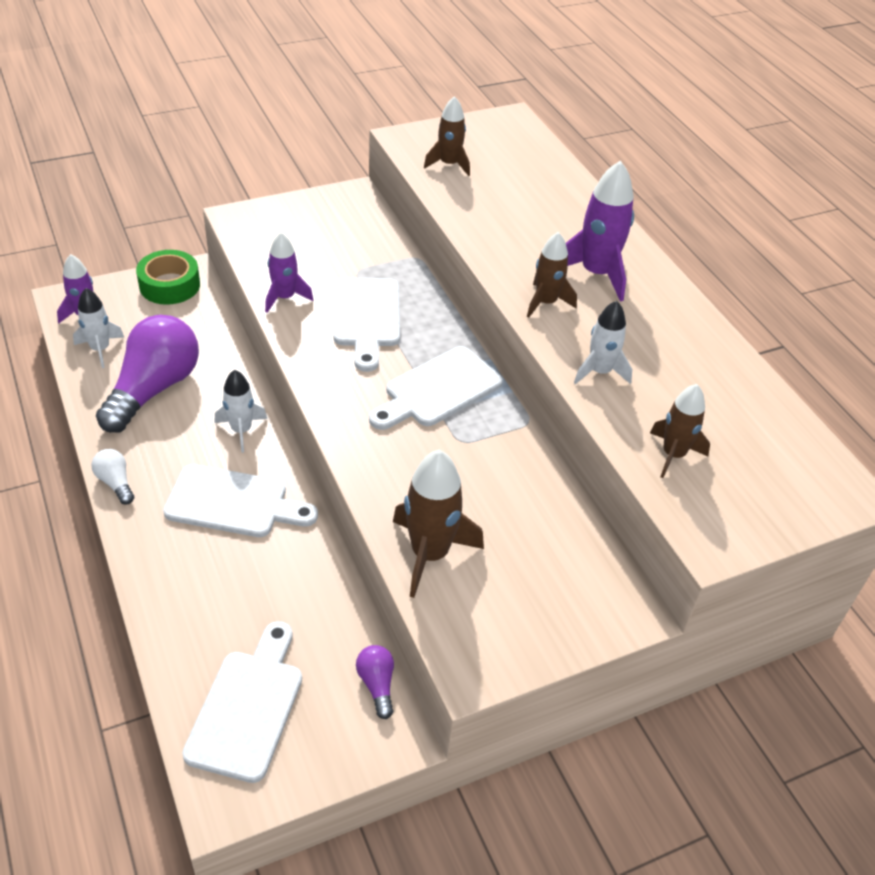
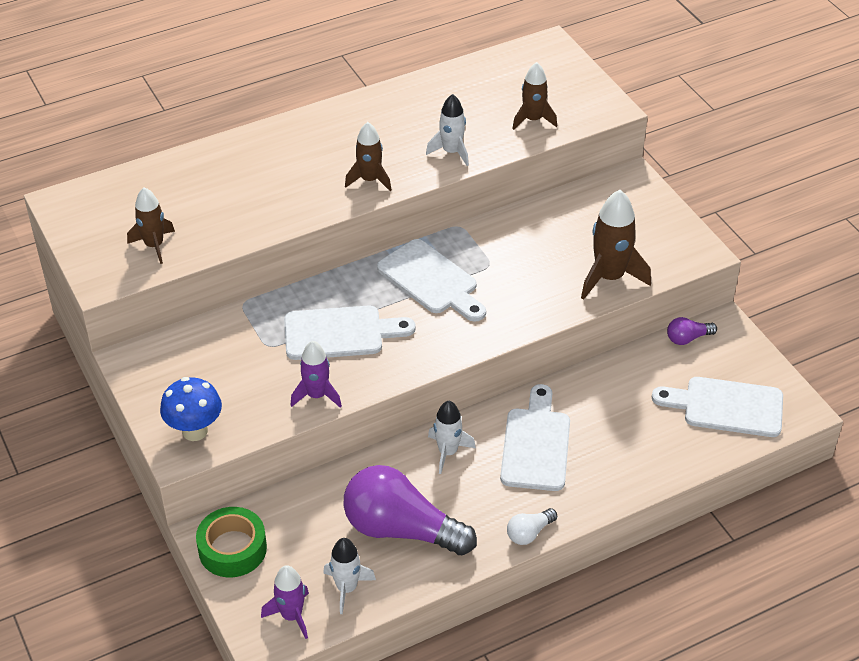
camera: 90 degrees left, 0 degrees up
(260, 226) = (195, 431): none -> blue mushroom
(596, 273) = (325, 150): purple rocket -> none

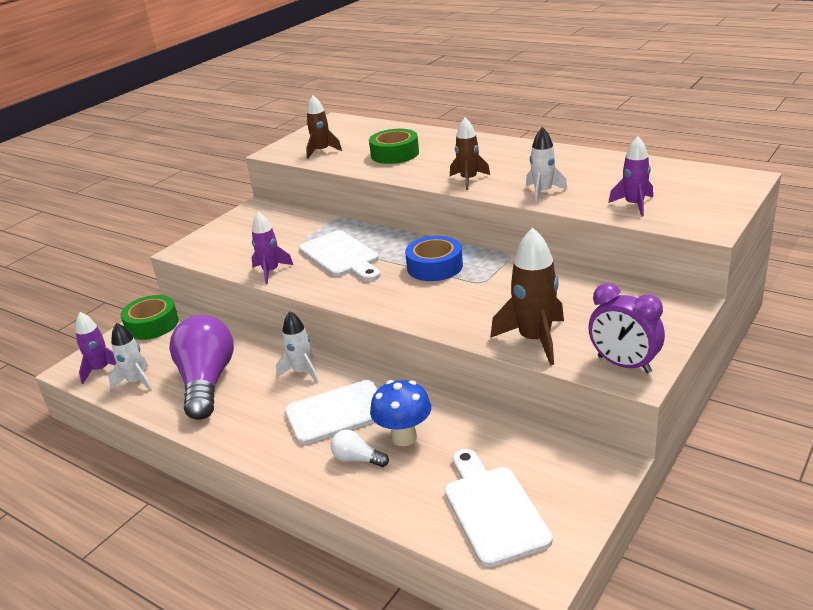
camera: 65 degrees right, 15 degrees down
(195, 431) = (206, 247): blue mushroom -> blue mushroom (404, 437)
(238, 198) = (395, 154): none -> green tape
(431, 280) = (435, 267): white cutting board -> blue tape
(529, 533) = (239, 445): white light bulb -> white light bulb (357, 459)
(533, 120) = (634, 205): brown rocket -> purple rocket
(681, 250) = (624, 364): none -> purple clock
(687, 338) = (562, 447): purple light bulb -> none

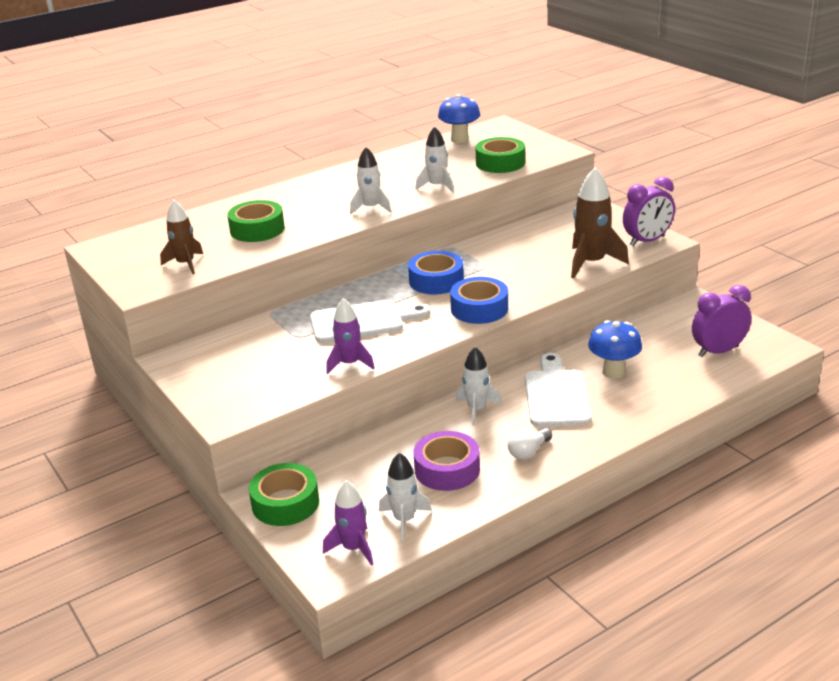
camera: 70 degrees left, 0 degrees up
(207, 382) = (447, 469): purple light bulb -> purple tape
(357, 459) = (628, 398): white light bulb -> white light bulb (528, 452)
(393, 302) = (479, 309): none -> blue tape
(469, 180) = (371, 208): brown rocket -> white rocket
(492, 510) = (718, 351): white cutting board -> purple clock
(634, 205) = (500, 163): purple rocket -> green tape
(674, 171) = (459, 139): none -> blue mushroom

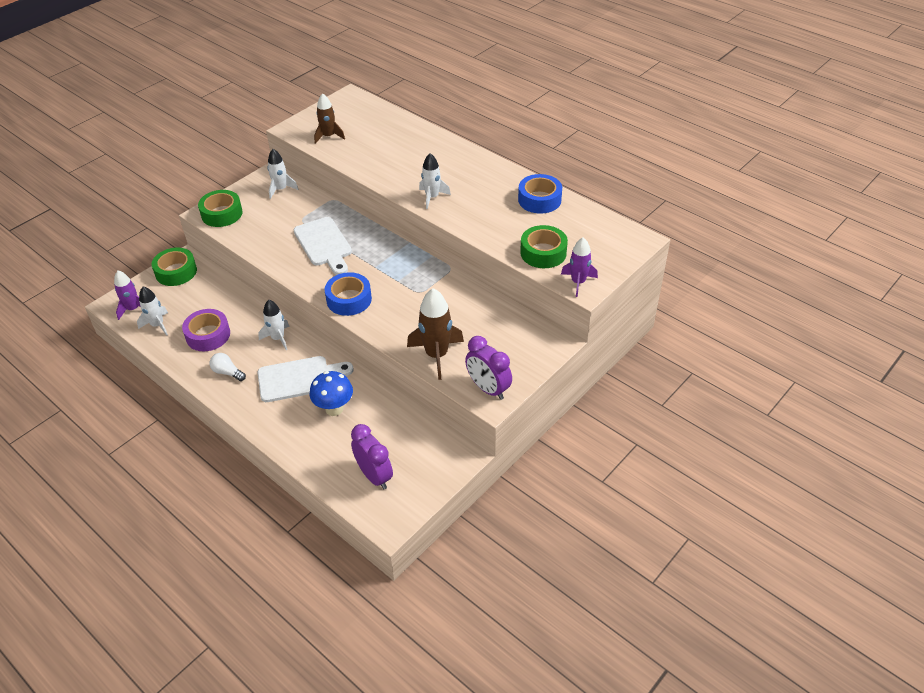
camera: 75 degrees right, 15 degrees up
(257, 229) = (385, 152): green tape -> green tape (222, 214)
(350, 364) = (267, 250): purple rocket -> purple rocket (578, 282)
(436, 281) = (390, 269): blue tape -> blue tape (539, 200)
(437, 186) = (482, 224): white rocket -> white rocket (281, 189)
(459, 139) = (591, 220): blue mushroom -> none

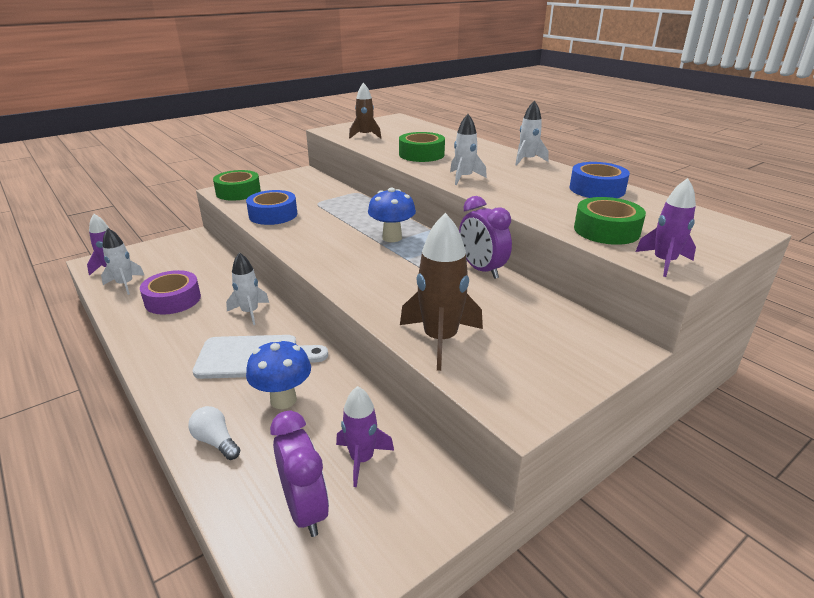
camera: 10 degrees right, 15 degrees down
(176, 272) = (177, 244): green tape -> green tape (421, 154)
(227, 372) = (170, 338): white light bulb -> white light bulb (216, 441)
(281, 189) = (307, 182): white rocket -> white rocket (527, 160)
(324, 244) = (332, 222): white cutting board -> none
(349, 299) = (340, 269): blue tape -> blue tape (273, 215)
(380, 257) = (392, 238): none -> blue mushroom
(399, 440) = (362, 459): none -> purple rocket
(488, 389) = (514, 393): purple clock -> purple clock (481, 270)

